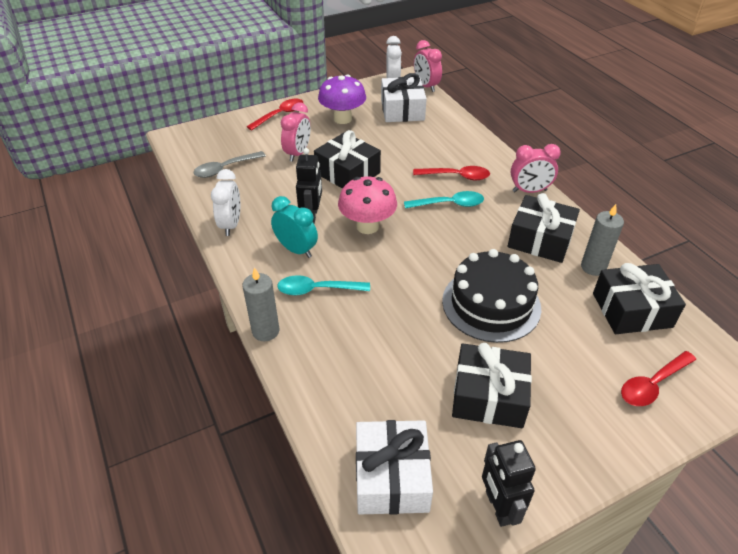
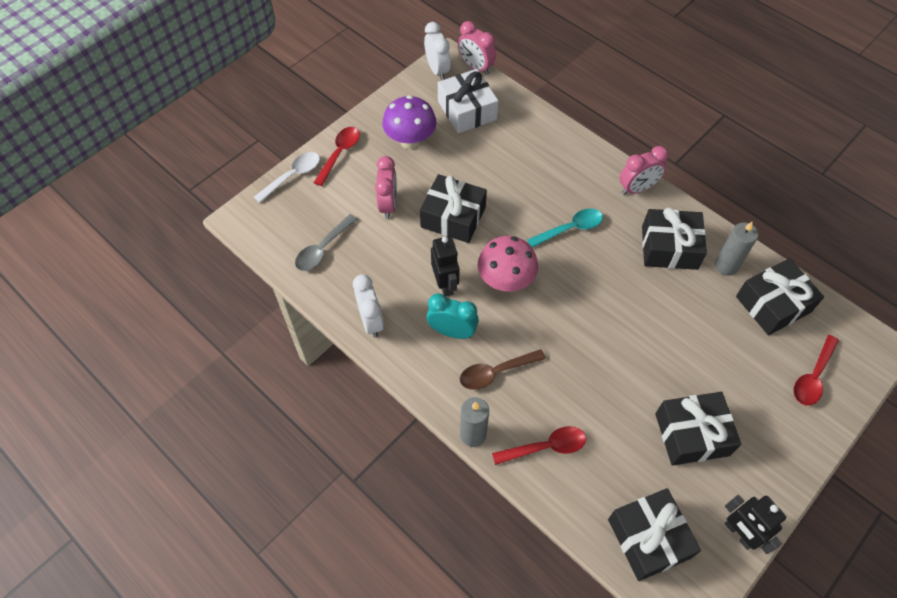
camera: 20 degrees left, 15 degrees up
(234, 120) = (293, 176): none -> white spoon
(317, 290) = (496, 372): turquoise spoon -> brown spoon
(391, 477) = (648, 538): white gift -> black gift
(456, 176) = (561, 190): red spoon -> red spoon (545, 447)
(491, 304) = (656, 337): black cake -> none

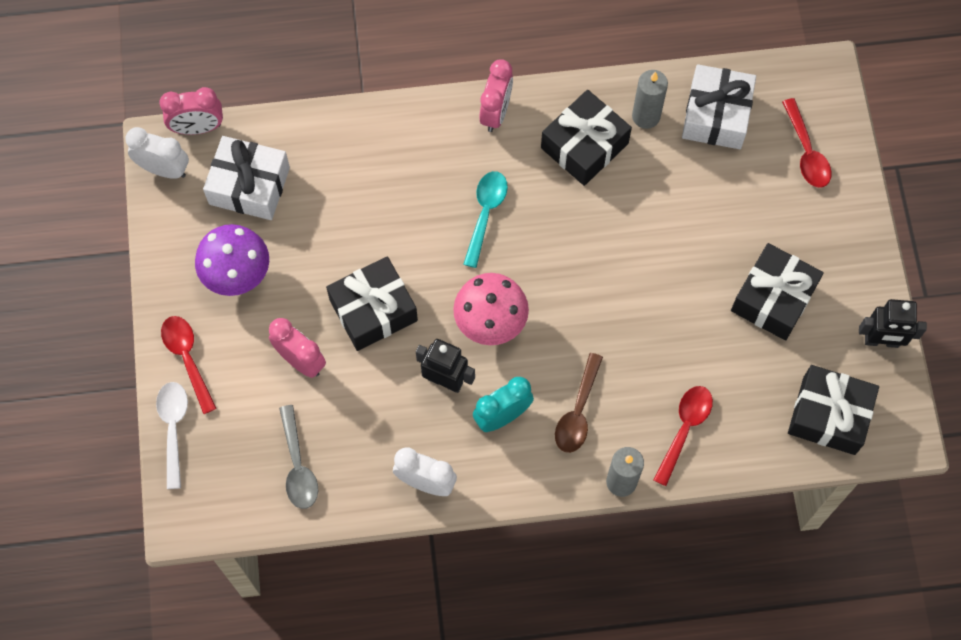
camera: 50 degrees left, 10 degrees up
(773, 304) = (716, 115): black gift -> white gift

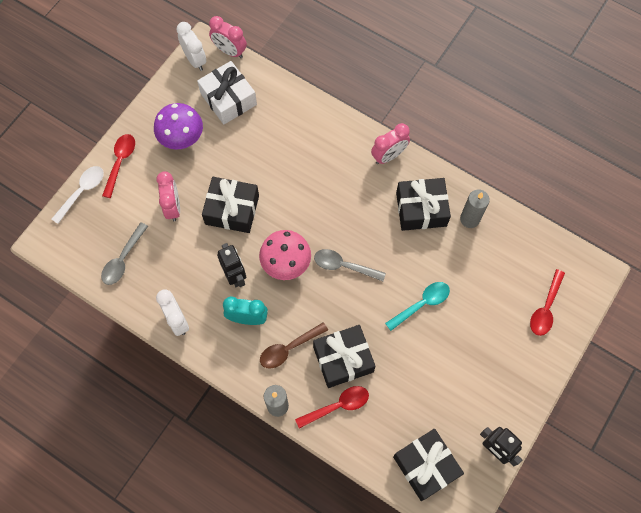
camera: 40 degrees right, 0 degrees up
(485, 214) = (335, 205): turquoise spoon -> turquoise spoon (421, 304)
(556, 274) = (344, 266): none -> grey spoon
(716, 115) = (510, 248): white gift -> none
(773, 298) = (452, 374): black gift -> black gift (343, 359)

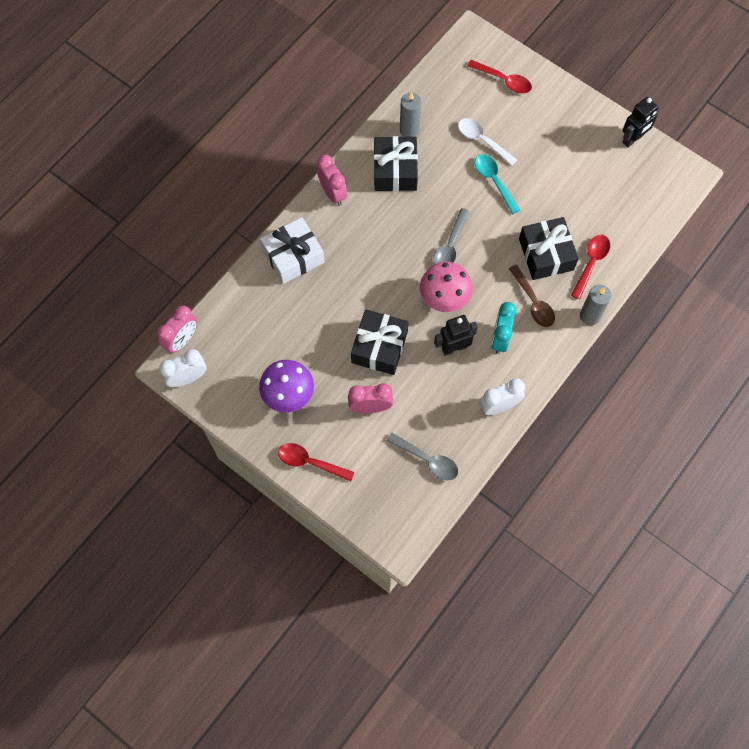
camera: 85 degrees left, 0 degrees up
(82, 192) = (342, 504): white spoon -> white spoon (482, 141)
(228, 99) = (244, 344): white gift -> white gift (293, 256)
(337, 406) = (591, 263): red spoon -> red spoon turned 45 degrees clockwise
(426, 466) = (647, 195): black gift -> none

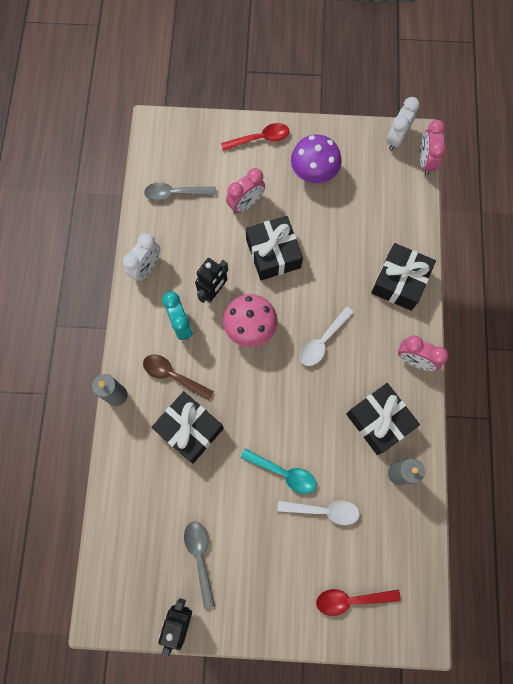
camera: 145 degrees right, 5 degrees up
(293, 256) = (399, 281): white gift -> black gift
(393, 251) = (322, 341): none -> white spoon
(450, 245) = (279, 380): grey spoon -> grey spoon (200, 557)
(591, 263) = (144, 448): red spoon -> none

